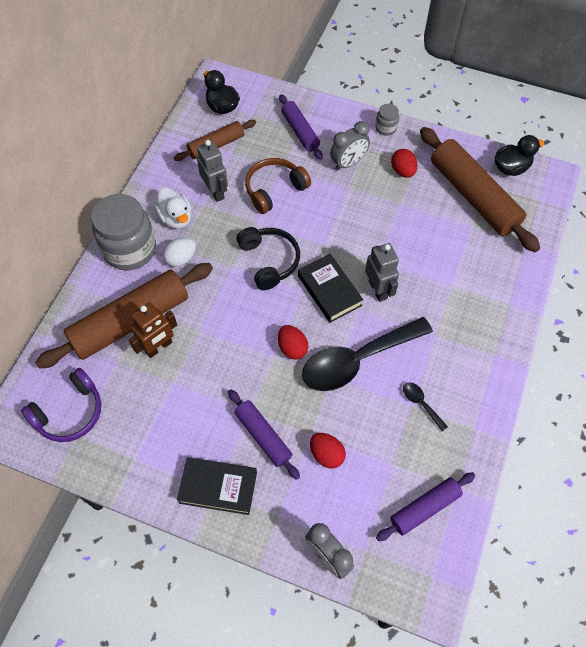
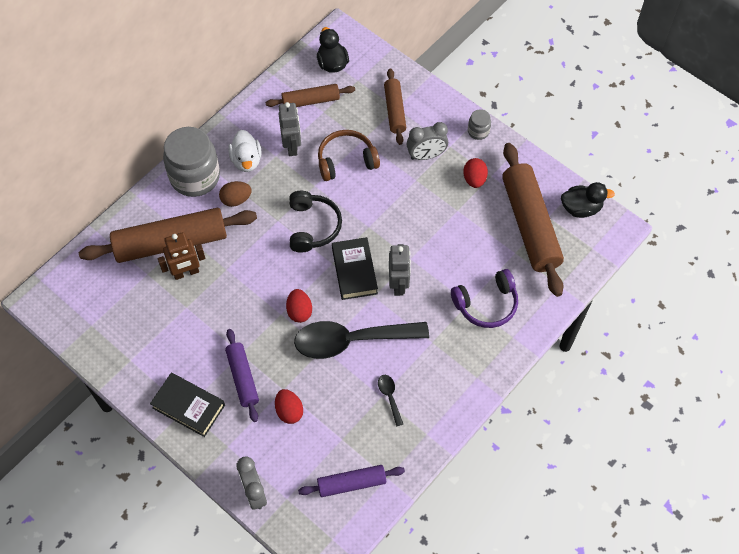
camera: 20 degrees right, 0 degrees up
(70, 412) = (92, 304): purple headphones -> purple headphones (486, 304)
(181, 259) = (236, 200): white egg -> brown egg
(300, 131) = (395, 110): purple rolling pin -> brown rolling pin

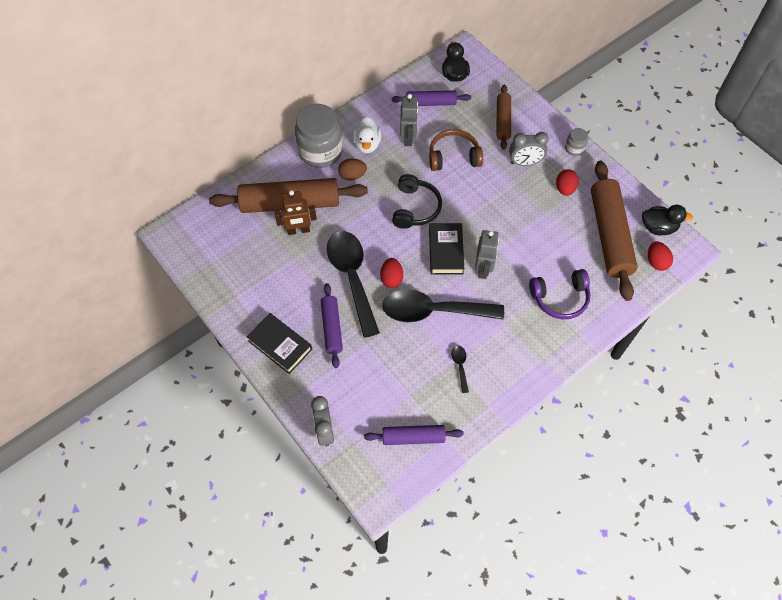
camera: 10 degrees right, 0 degrees up
(255, 317) = (352, 277): none -> black spoon
(289, 411) = (368, 364): red egg -> red egg (656, 262)
(310, 101) = (431, 103): brown rolling pin -> purple rolling pin

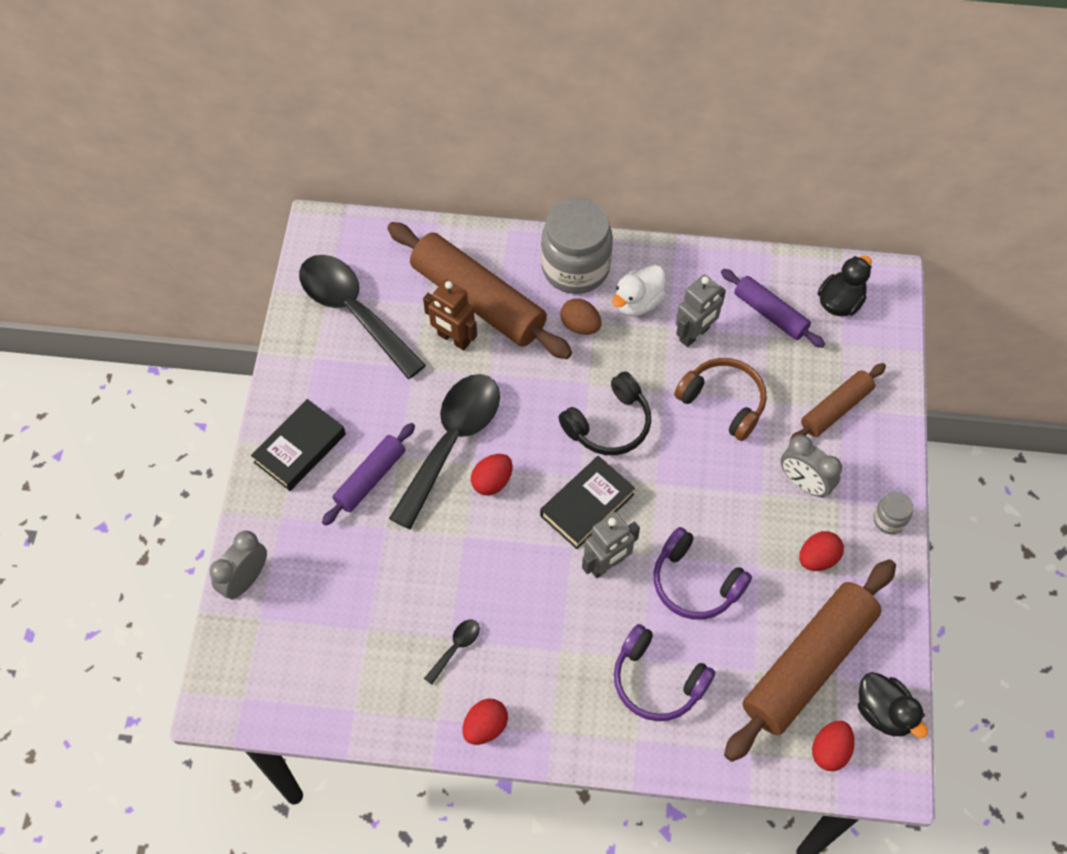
camera: 45 degrees right, 0 degrees up
(280, 345) = (300, 448): black book -> black book turned 45 degrees clockwise
(413, 437) = (322, 675): purple rolling pin -> none
(433, 311) = (496, 560): black spoon -> black spoon (353, 311)
(512, 387) = (485, 727): none -> red egg
(528, 243) = (695, 583): none -> purple headphones

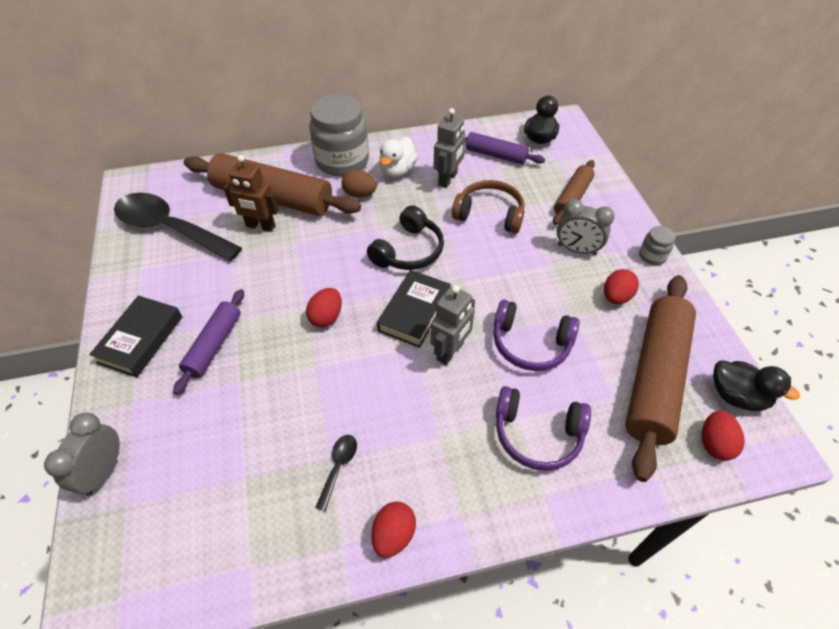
camera: 20 degrees left, 10 degrees down
(452, 442) = (281, 297): black spoon -> none

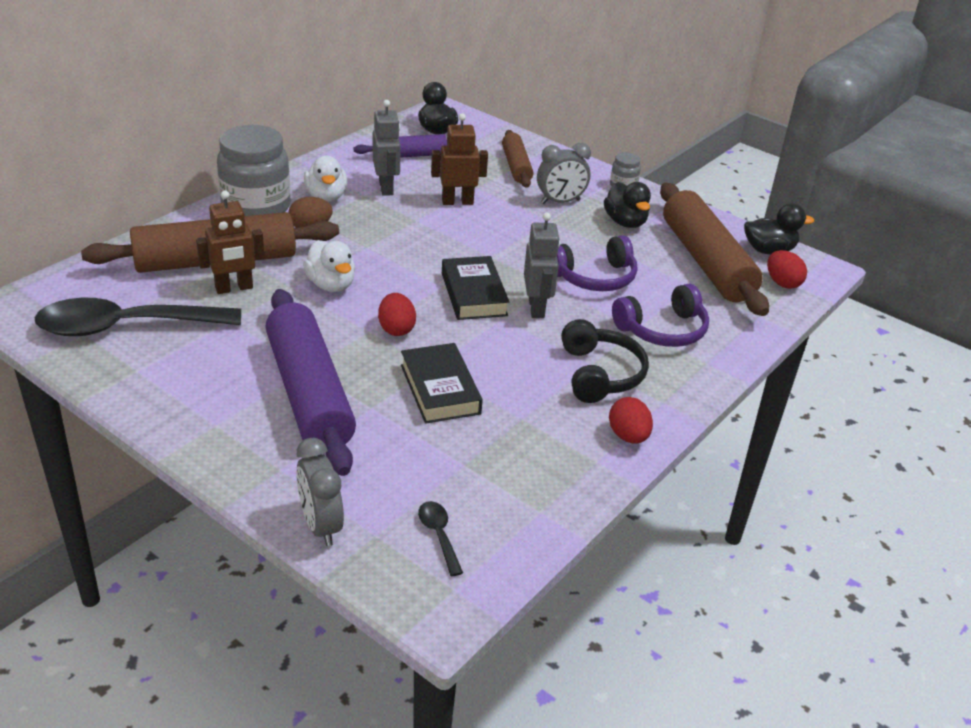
camera: 40 degrees left, 15 degrees down
(140, 339) = (221, 422): black book -> black book (440, 389)
(214, 345) = (309, 393): purple rolling pin -> purple rolling pin, size x1.83
(323, 253) = (331, 285): none -> white duck
(338, 467) = (535, 419): black spoon -> black spoon (439, 535)
(408, 251) = (414, 253): black headphones -> black headphones (599, 374)
(489, 214) = (457, 202): brown headphones -> brown robot
(616, 297) = (625, 222): red egg -> black duck

